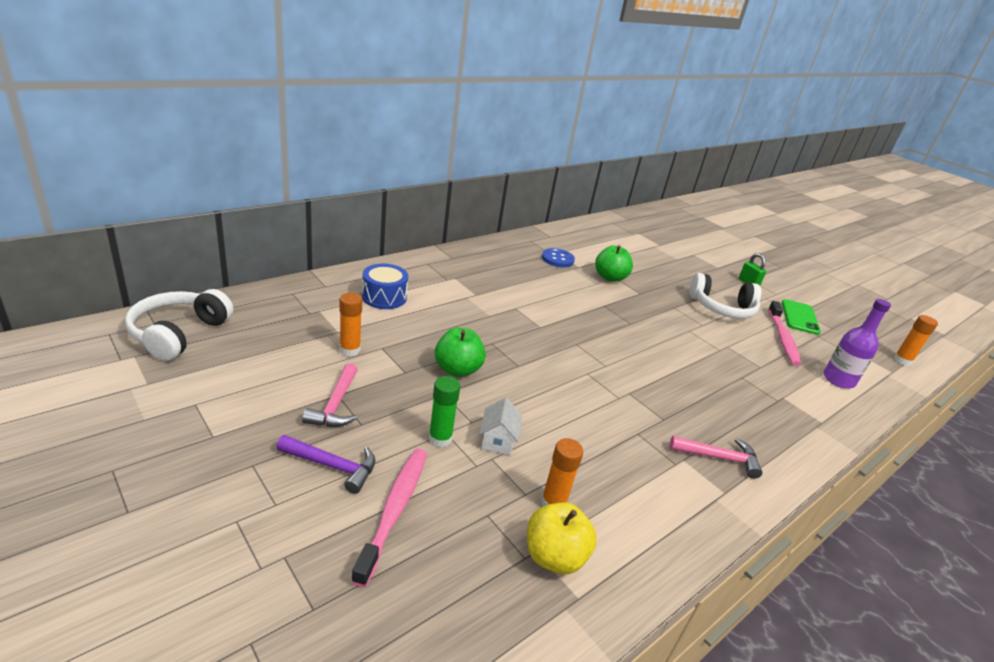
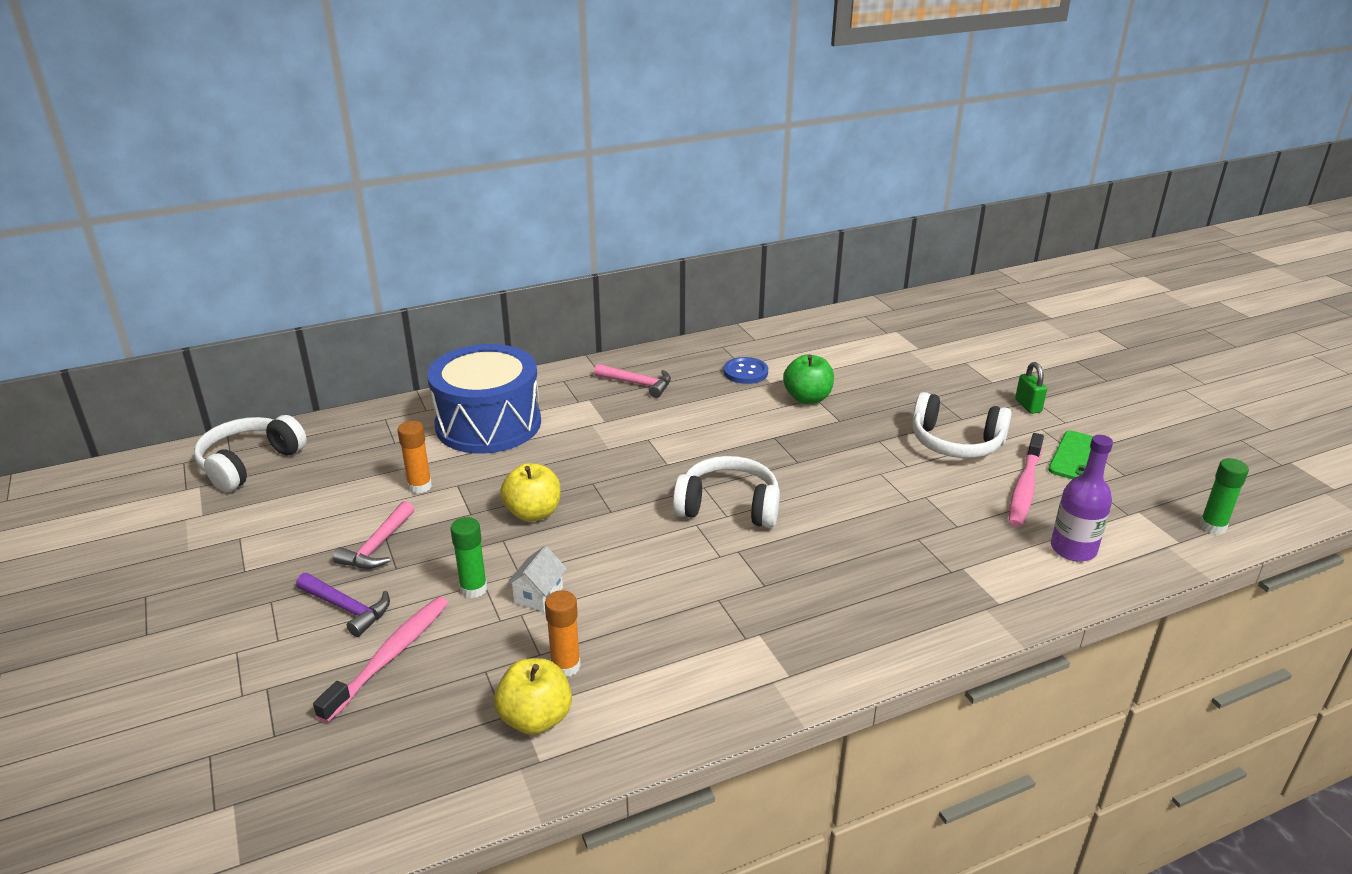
camera: 20 degrees right, 0 degrees up
(384, 297) = (488, 424): blue drum -> blue drum, size x1.96
(457, 369) = (533, 513): green apple -> yellow apple
(603, 358) = (728, 507): none -> white headphones
(719, 458) = (809, 635): pink hammer -> pink hammer (638, 384)
(902, 360) = (1212, 526): orange glue stick -> green glue stick

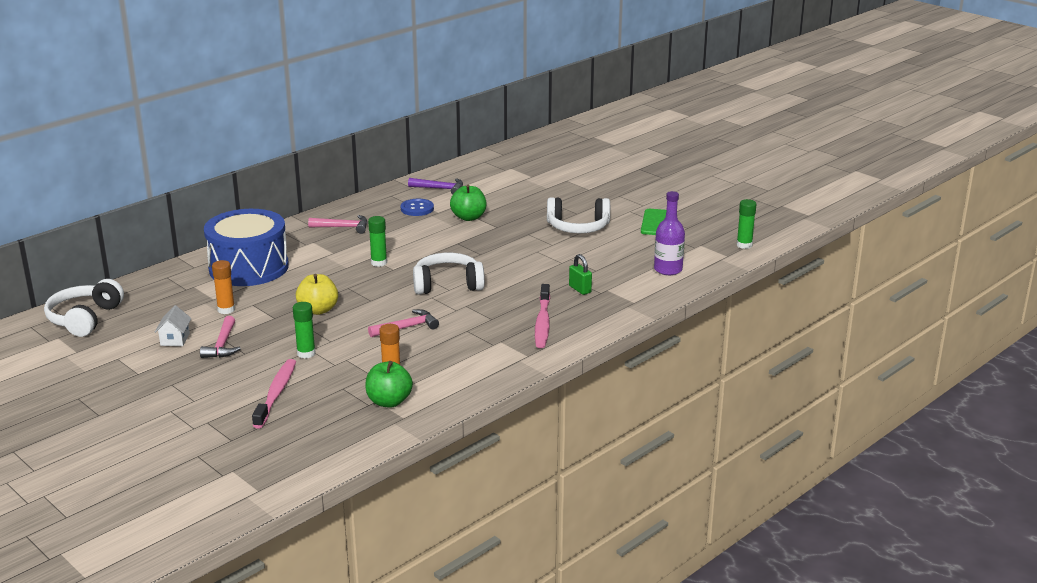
camera: 20 degrees left, 5 degrees down
(347, 608) = (228, 378): purple hammer -> purple hammer (440, 189)
(535, 719) = (389, 402): yellow apple -> green apple
(538, 595) = (351, 349): white house -> white house (175, 339)
(635, 573) = (407, 327): none -> pink hammer
(654, 449) = (379, 263): none -> green glue stick
(1024, 488) = (629, 244): pink toothbrush -> pink toothbrush (542, 322)
(1028, 406) = (616, 199): green padlock -> green padlock (580, 289)

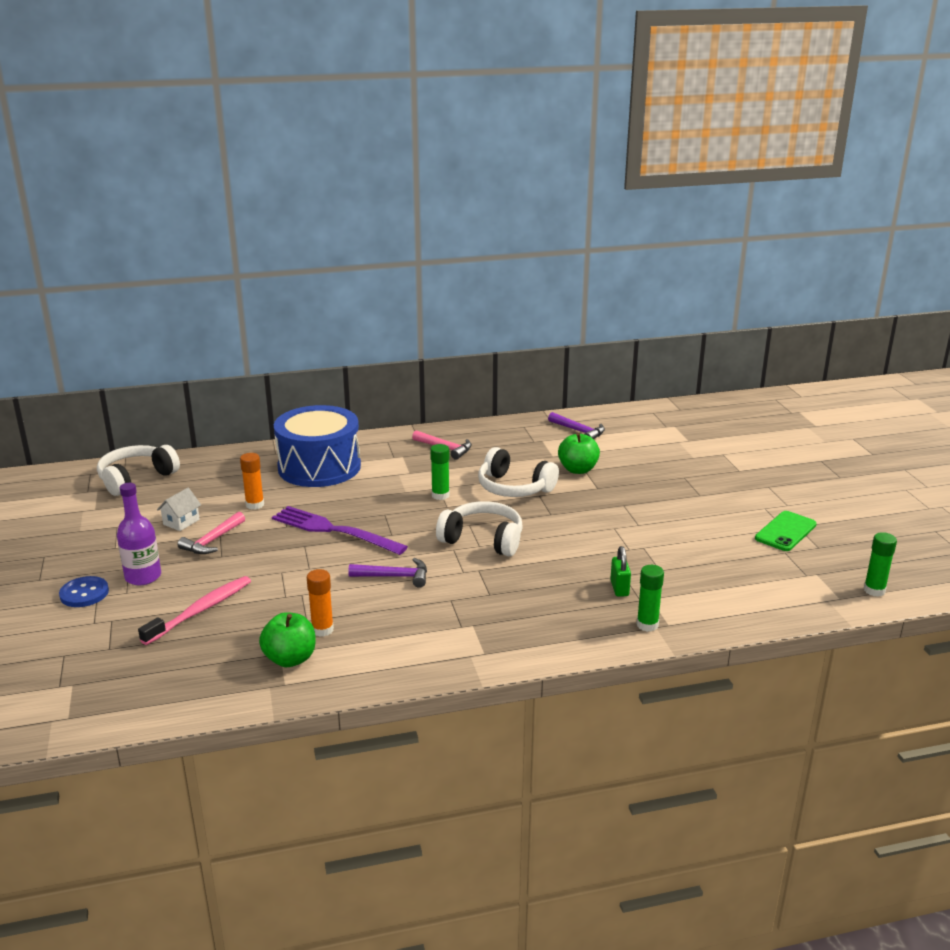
camera: 30 degrees right, 0 degrees up
(306, 353) = (273, 575): green glue stick -> green glue stick (647, 625)
(318, 310) = (332, 530): yellow apple -> purple fork
(407, 327) = (394, 576): pink hammer -> purple hammer
(417, 209) = (535, 447): blue button -> blue button (84, 593)
(542, 322) = (539, 617): pink toothbrush -> none
(578, 227) = (686, 512): white headphones -> white headphones (514, 488)
(668, 269) = (747, 594): purple bottle -> purple bottle (143, 577)

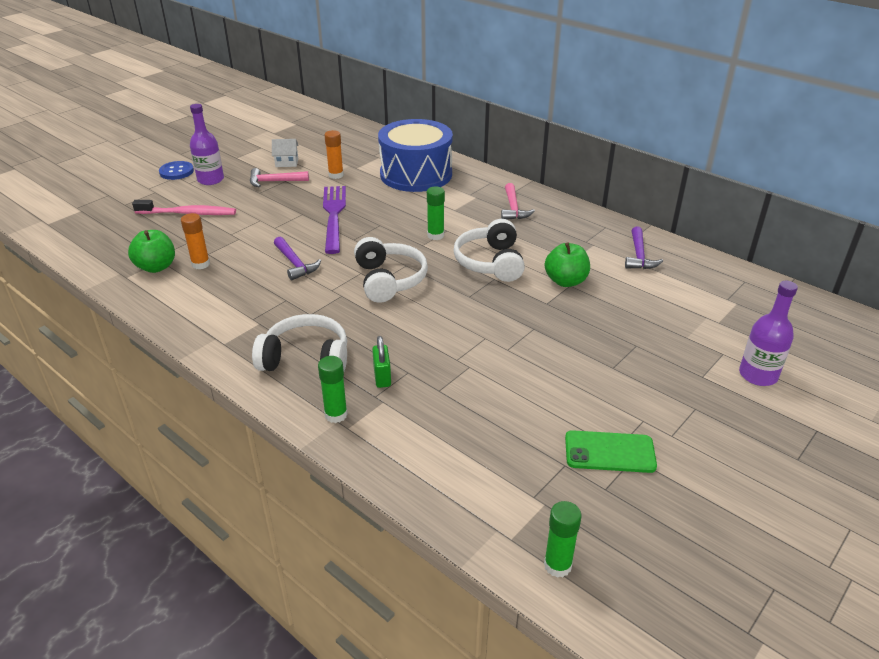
camera: 55 degrees right, 10 degrees up
(136, 478) = (323, 127): white headphones -> white headphones (306, 359)
(619, 588) = (382, 377): green padlock -> green padlock turned 60 degrees counterclockwise
(755, 453) = (758, 375): none -> purple bottle

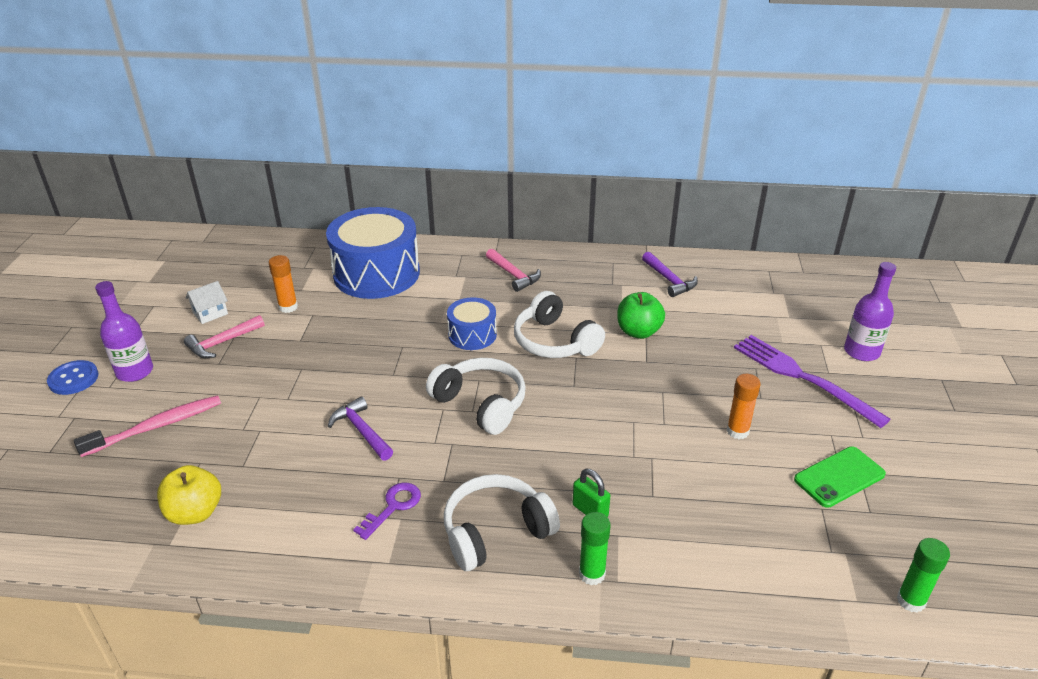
camera: 35 degrees left, 0 degrees up
(156, 267) = (195, 512): green apple -> yellow apple
(200, 264) = (249, 483): orange glue stick -> orange glue stick (737, 431)
(262, 314) = (393, 507): none -> purple key
(295, 264) = (361, 431): purple hammer -> purple hammer turned 150 degrees counterclockwise
(333, 215) = (339, 355): purple fork -> purple fork (801, 377)
(435, 235) = (472, 335): green glue stick -> blue drum

